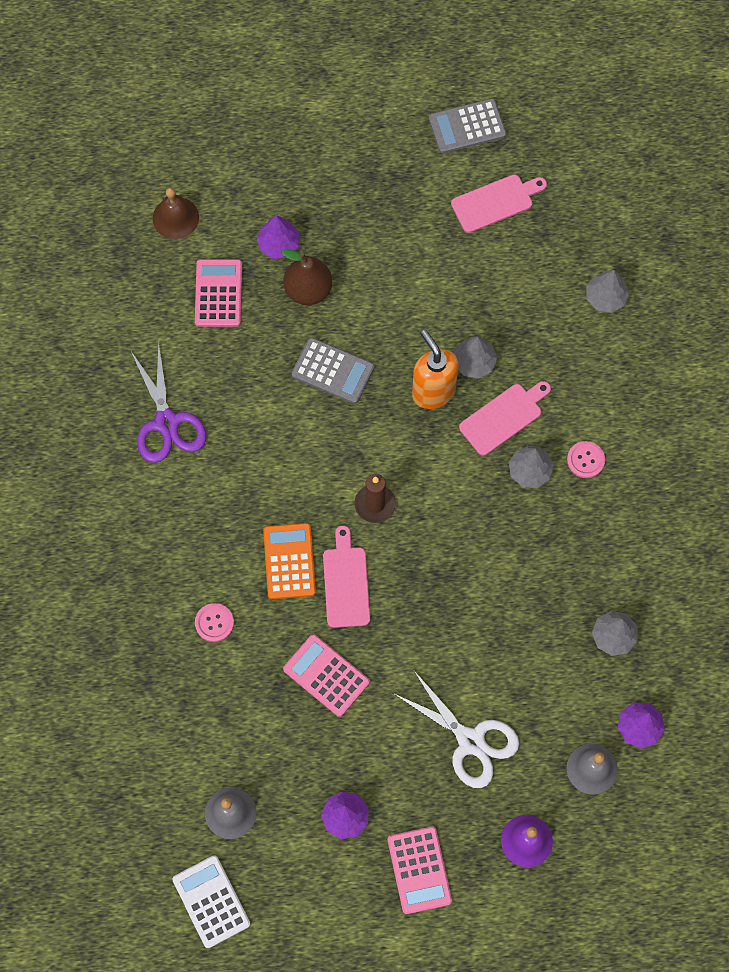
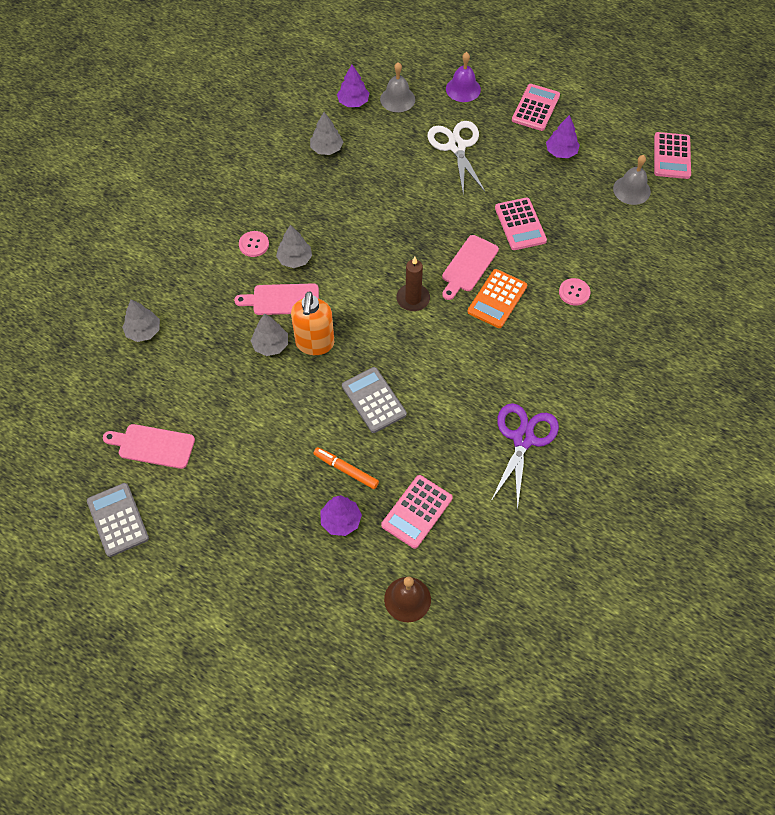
camera: 145 degrees left, 10 degrees down
(211, 901) = (672, 156): white calculator -> pink calculator
(308, 290) = (346, 470): brown pear -> orange marker
(467, 126) = (118, 520): grey calculator -> grey calculator turned 135 degrees counterclockwise

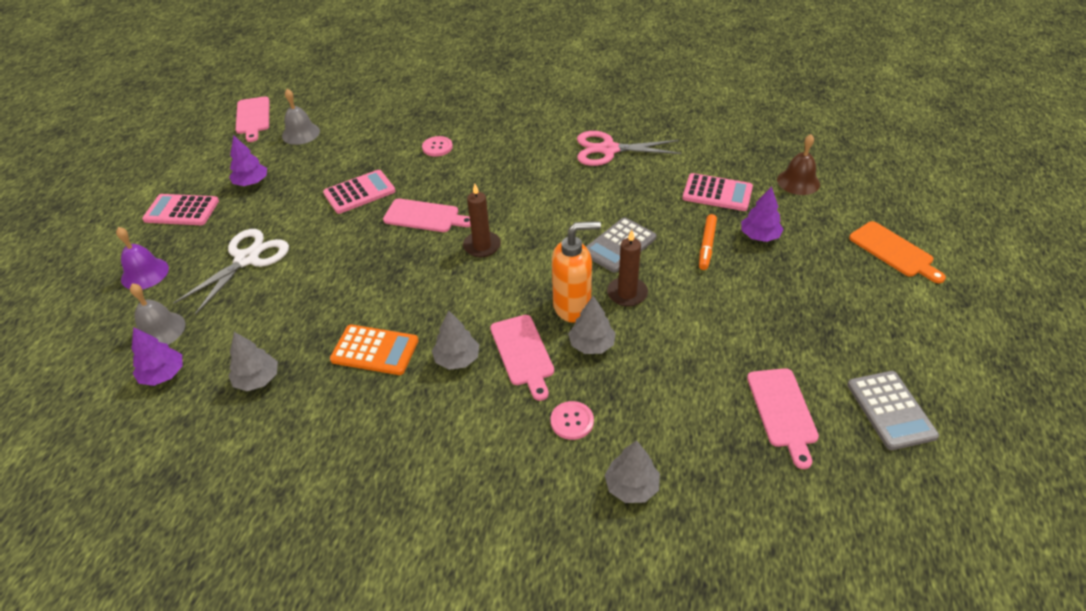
camera: 105 degrees left, 15 degrees down
(118, 520) = (890, 410): grey calculator -> grey calculator turned 60 degrees counterclockwise
(254, 244) = (445, 408): pink button -> pink button (572, 421)
(273, 631) = (893, 251): none -> orange cutting board
(313, 386) = (627, 293): none -> brown candle
(457, 146) = (247, 259): white scissors -> white scissors turned 150 degrees clockwise
(497, 299) = (461, 190): orange calculator -> orange calculator (375, 350)
(523, 439) = (608, 149): purple scissors -> pink scissors
(672, 156) = (253, 117): pink calculator -> pink cutting board

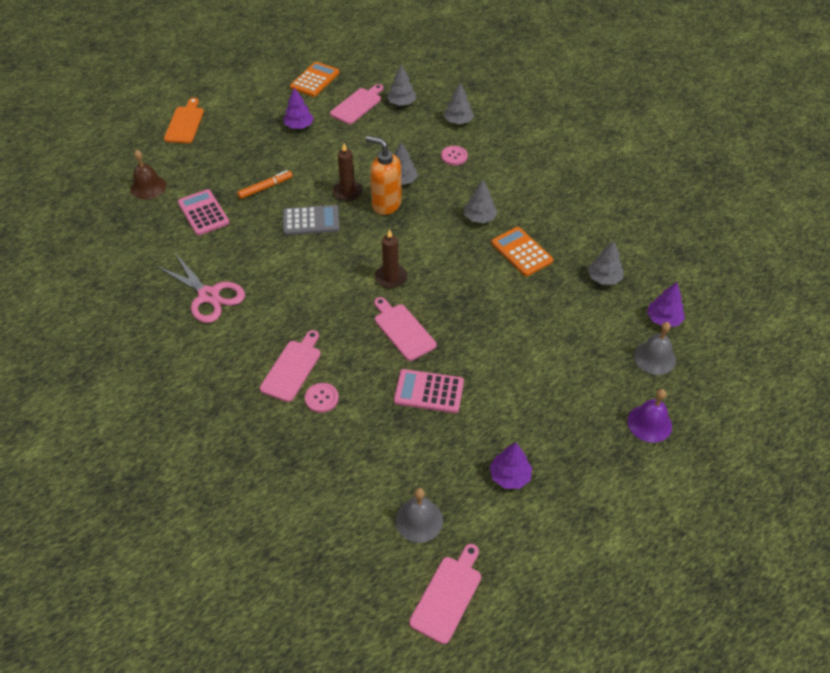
camera: 140 degrees left, 5 degrees up
(181, 210) = (591, 483): pink calculator -> none
(247, 259) = (561, 382): white scissors -> none
(523, 353) = (441, 199): pink cutting board -> pink cutting board (292, 368)
(739, 459) = (401, 103): none -> grey tree
(759, 236) = (230, 174): purple tree -> purple tree (299, 126)
(890, 410) = (315, 80): grey calculator -> orange calculator

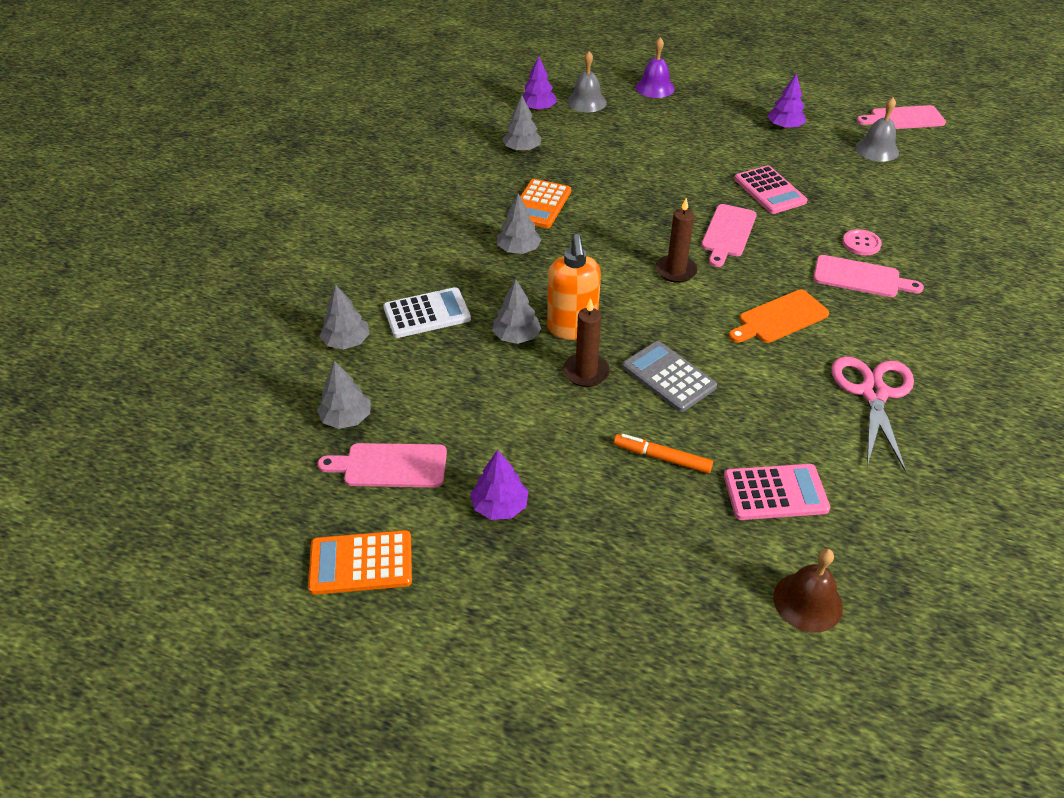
camera: 125 degrees left, 5 degrees down
(185, 123) = (632, 675): orange cutting board -> orange cutting board (780, 318)
(203, 213) = (775, 492): pink calculator -> pink calculator turned 120 degrees counterclockwise
(292, 368) = (860, 277): pink cutting board -> pink cutting board turned 150 degrees counterclockwise
(454, 156) = (427, 313): pink button -> white calculator

